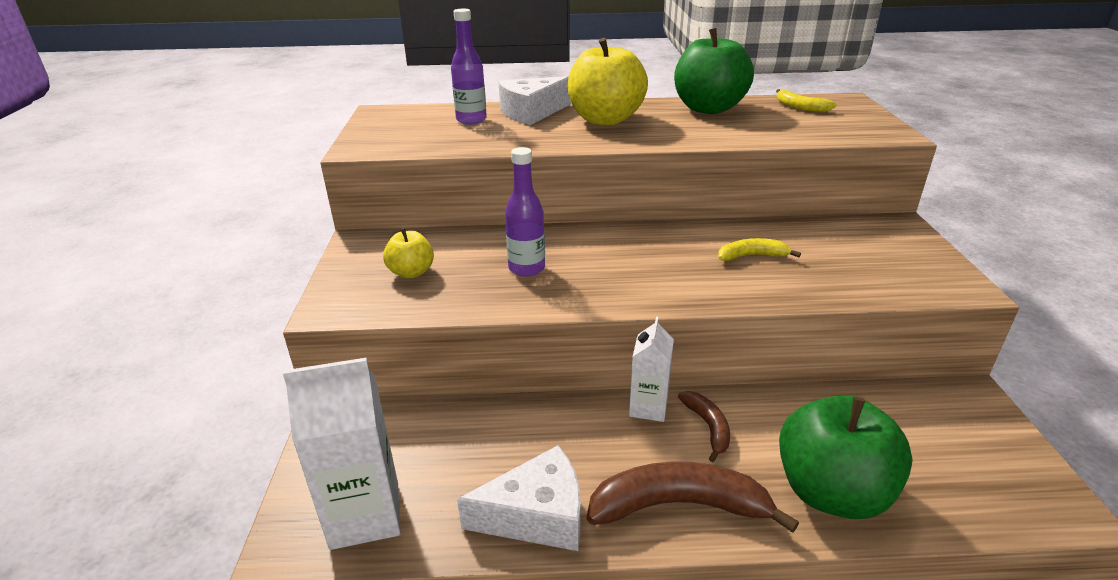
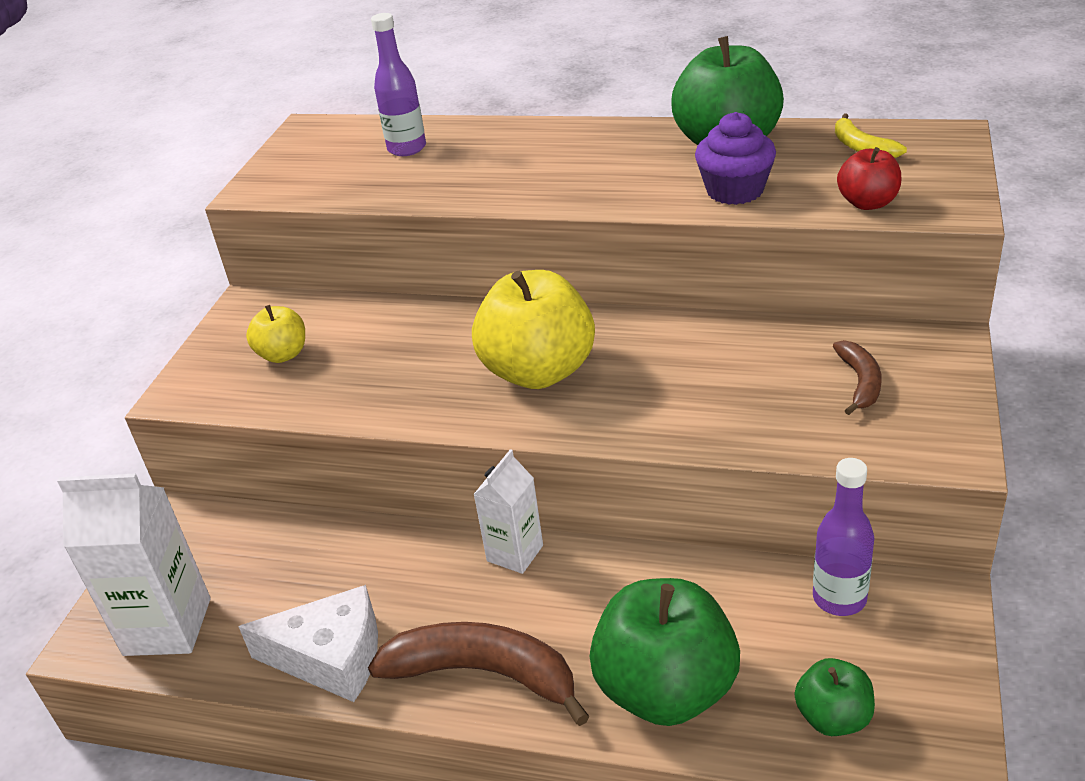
camera: 20 degrees right, 5 degrees up
(526, 268) = (412, 362): purple bottle -> purple bottle (839, 598)
(532, 113) = (488, 139): white cheese -> none
(605, 120) = (573, 157): yellow apple -> yellow apple (539, 371)
(708, 427) = (570, 588): brown banana -> brown banana (860, 382)
(738, 132) = (735, 191): none -> purple cupcake
(751, 256) = (697, 373): yellow banana -> none
(834, 134) = (867, 203): none -> red apple
(965, 490) = (833, 717): none -> green apple

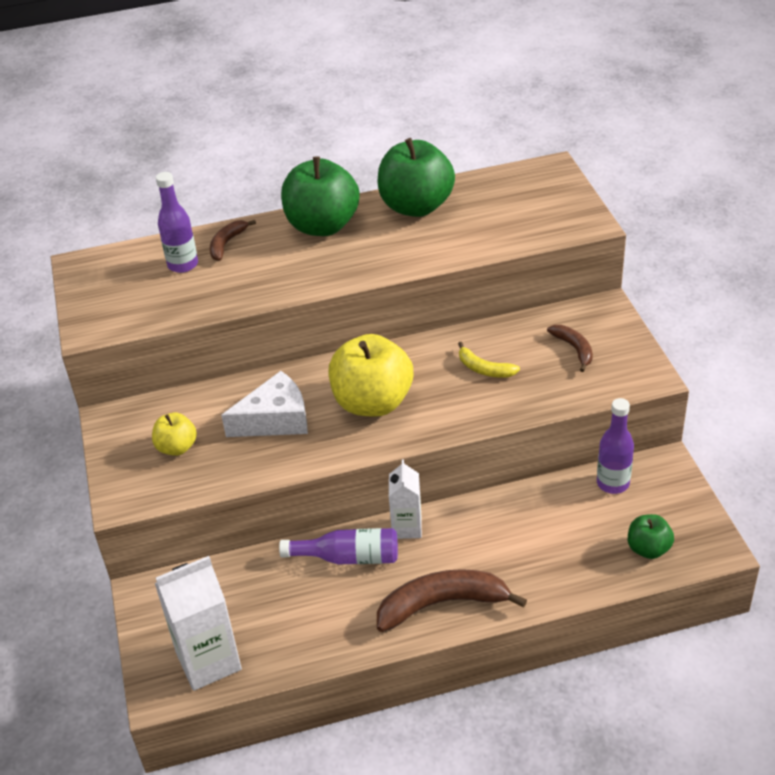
camera: 30 degrees left, 5 degrees up
(331, 657) = (338, 634): white cheese -> white cheese (275, 419)
(417, 564) = (348, 557): none -> purple bottle
(472, 138) = (227, 244): none -> brown banana
(666, 689) = (552, 570): green apple -> green apple (322, 226)
(735, 191) = (448, 243): purple cupcake -> none
(862, 147) = (505, 190): yellow banana -> yellow banana (484, 369)
(867, 203) = (536, 232): red apple -> none

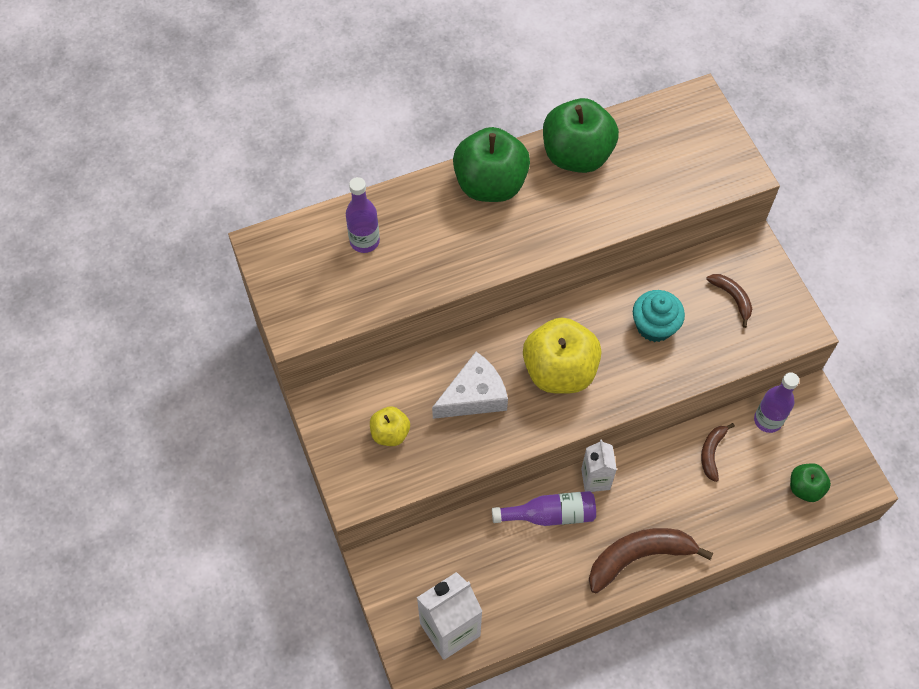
camera: 10 degrees left, 20 degrees up
(227, 244) = (401, 212): brown banana -> brown banana (712, 453)
(484, 369) = (654, 326): yellow banana -> turquoise cupcake

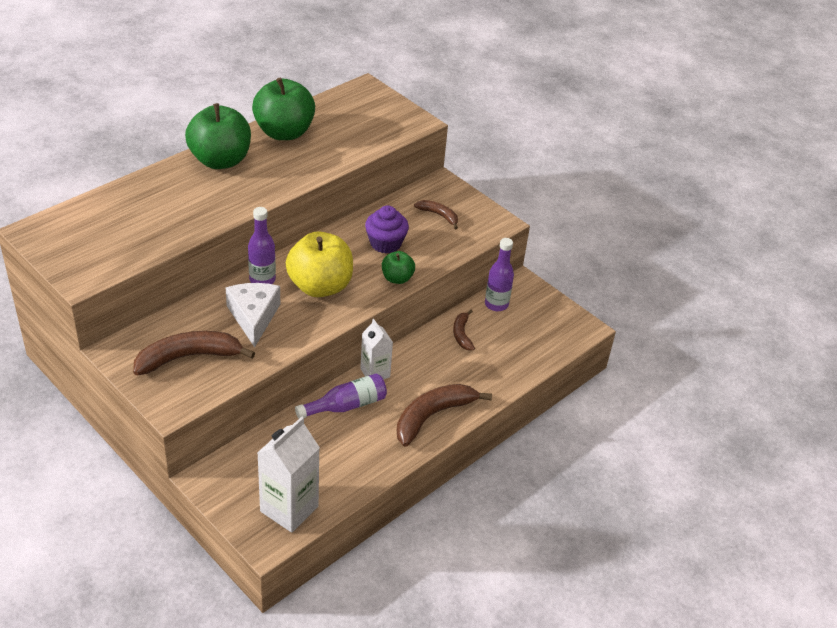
camera: 25 degrees left, 20 degrees down
(364, 241) = (125, 213): purple bottle -> purple bottle (262, 280)
(390, 433) = (188, 357): yellow apple -> brown banana
(474, 396) = (253, 317): white cheese -> white cheese turned 45 degrees counterclockwise
(654, 326) = (385, 243): turquoise cupcake -> purple cupcake
(805, 488) = (544, 340): green apple -> green apple (397, 278)

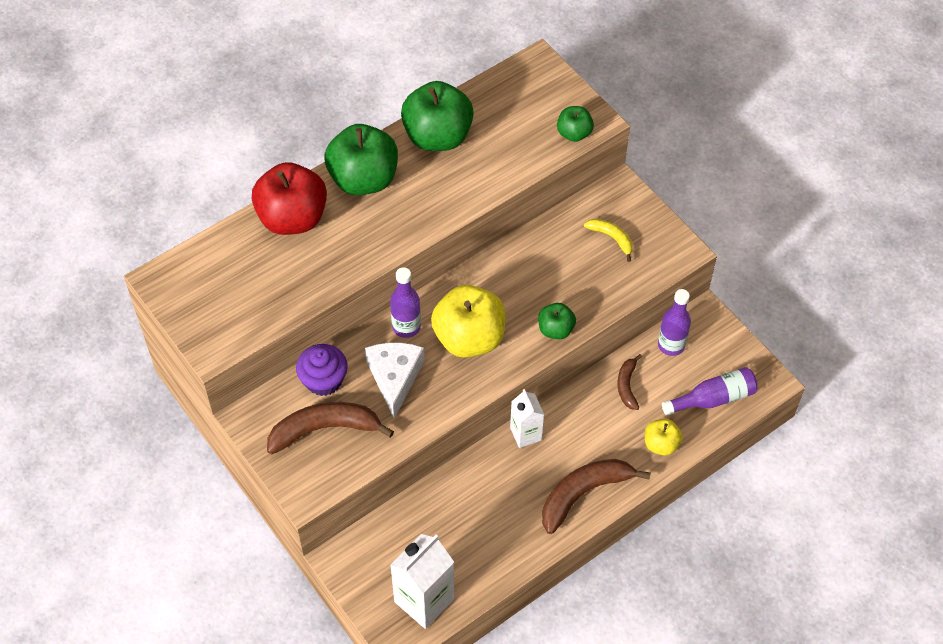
camera: 10 degrees right, 15 degrees up
(156, 187) = (292, 218): none -> red apple
(346, 406) = (491, 475): purple bottle -> purple bottle (713, 398)
(385, 243) = (547, 278): purple cupcake -> purple cupcake (323, 380)
(401, 130) = (574, 133): none -> green apple
(438, 215) = (611, 238): brown banana -> yellow banana
(497, 376) = (661, 444): none -> yellow apple

